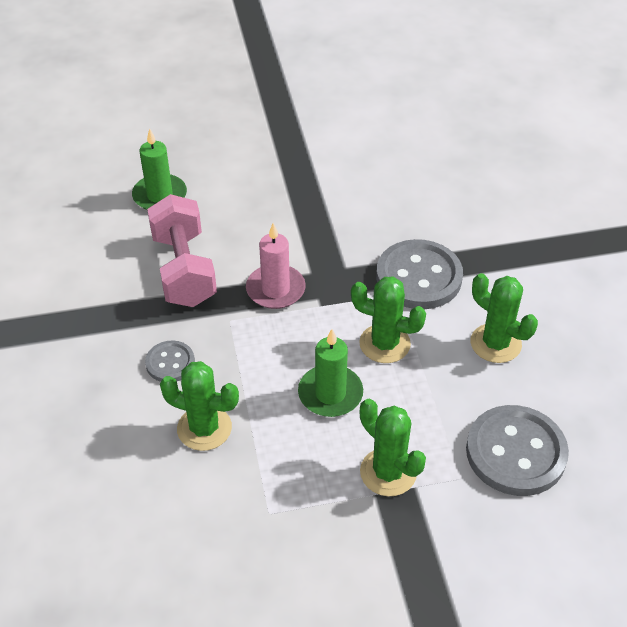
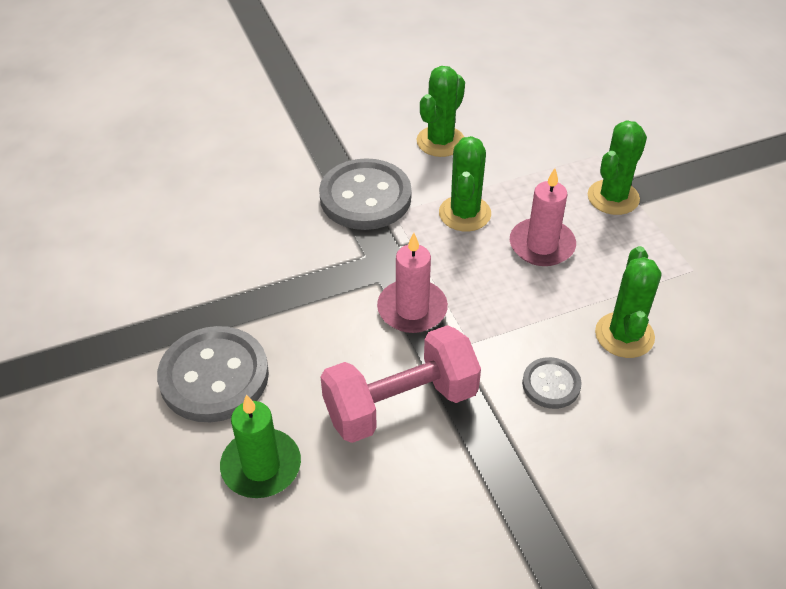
camera: 100 degrees left, 0 degrees up
(330, 394) = (542, 245): green candle -> pink candle
(515, 452) = (558, 126): grey button -> grey button (214, 376)

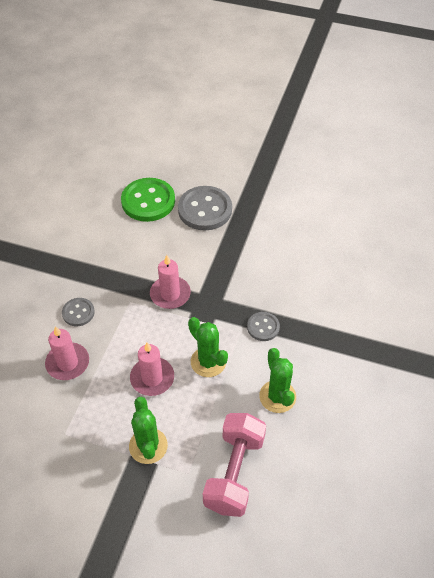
camera: 130 degrees right, 5 degrees up
(261, 466) = (148, 201): green candle -> green button
(365, 197) = (263, 327): grey button -> grey button, size x0.53
(400, 404) = (127, 256): pink dumbbell -> pink dumbbell (234, 472)
(624, 335) = (67, 363): green cactus -> pink candle

